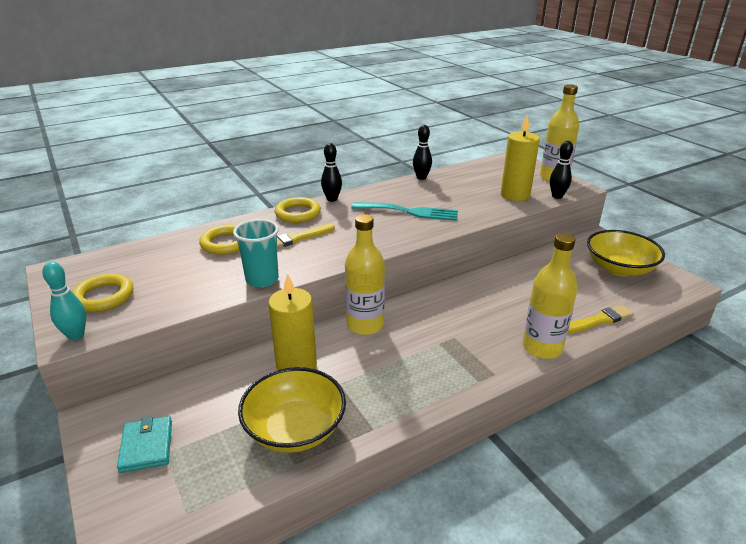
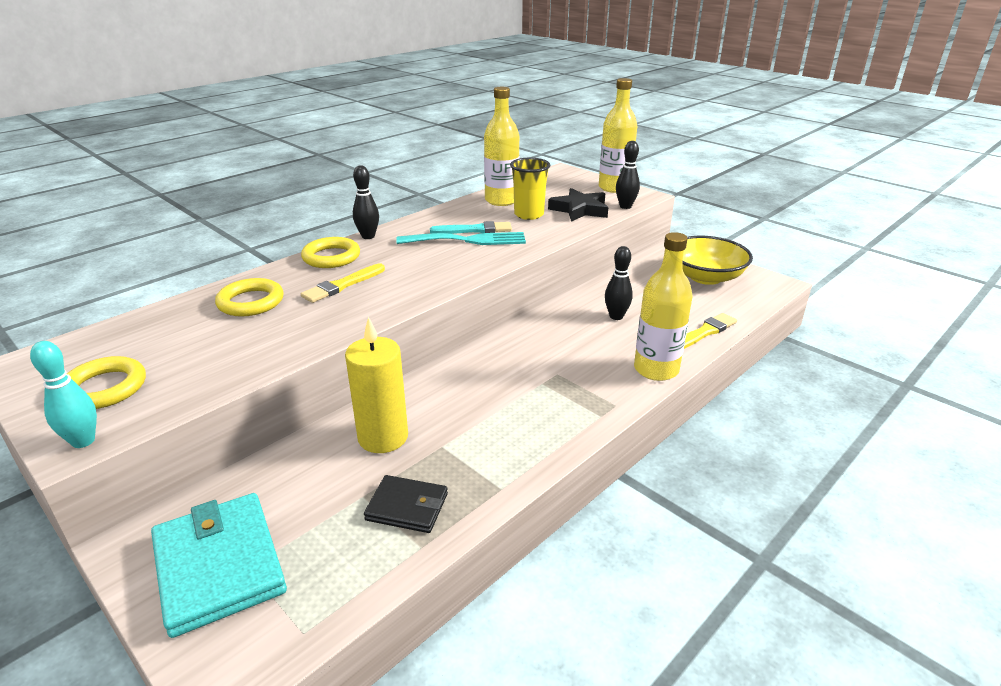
camera: 15 degrees left, 0 degrees up
(146, 446) = (219, 566): turquoise wallet -> turquoise wallet, size x1.74
(262, 279) = (316, 337): turquoise cup -> none
(295, 428) = (407, 507): yellow bowl -> black wallet
(365, 325) = (449, 376): yellow bottle -> yellow bottle (501, 200)
(418, 203) = (474, 230): none -> turquoise brush
(421, 177) = (466, 202): black bowling pin -> black bowling pin (616, 316)
(469, 195) = (529, 214): none -> yellow cup
(515, 195) = (580, 210): yellow candle -> black star

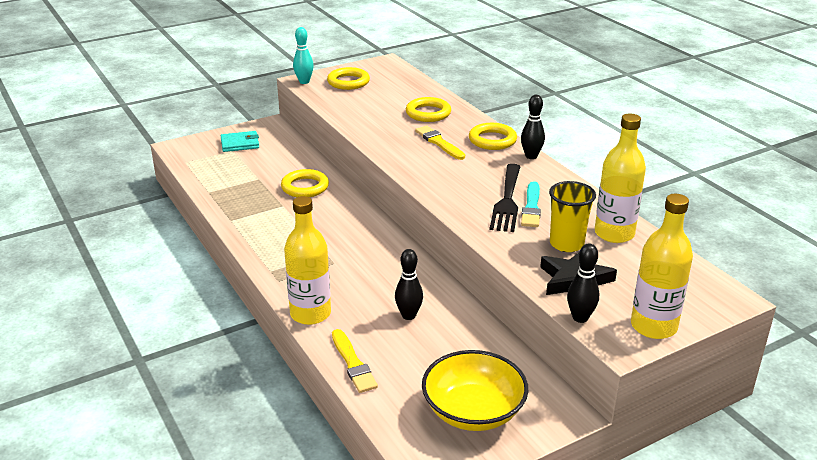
camera: 105 degrees right, 0 degrees up
(219, 566) = (240, 144): turquoise wallet -> turquoise wallet, size x0.57
(383, 437) = (305, 187): yellow candle -> yellow ring
(407, 507) = (240, 190): black wallet -> none
(468, 240) = (507, 201): turquoise fork -> black fork

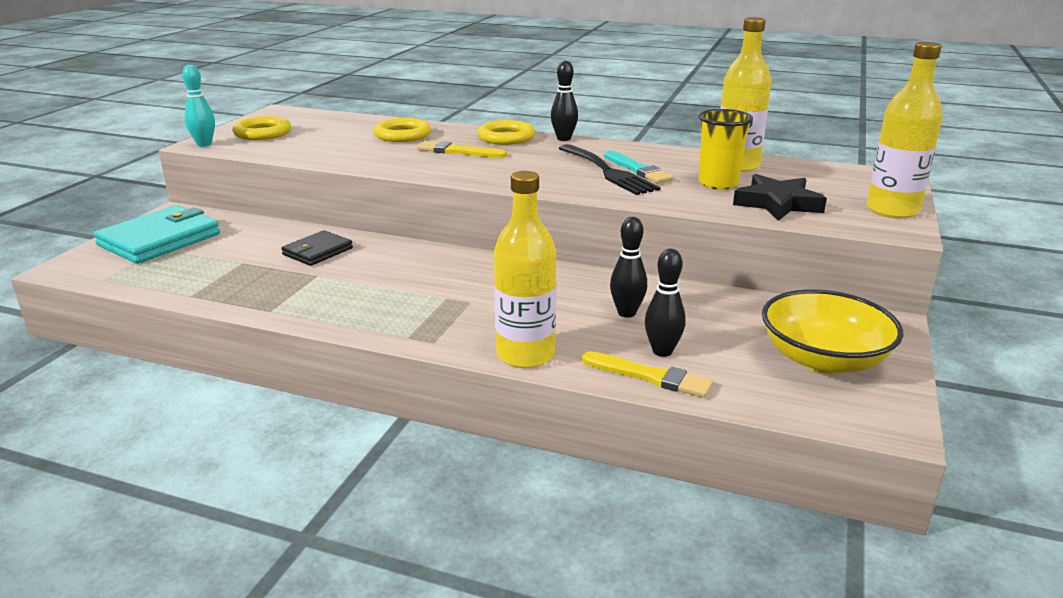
camera: 40 degrees left, 5 degrees down
(240, 144) = (159, 240): turquoise wallet -> turquoise wallet, size x1.74
(305, 187) = (317, 251): yellow ring -> black wallet
(580, 318) = (835, 225): black bowling pin -> black bowling pin (662, 351)

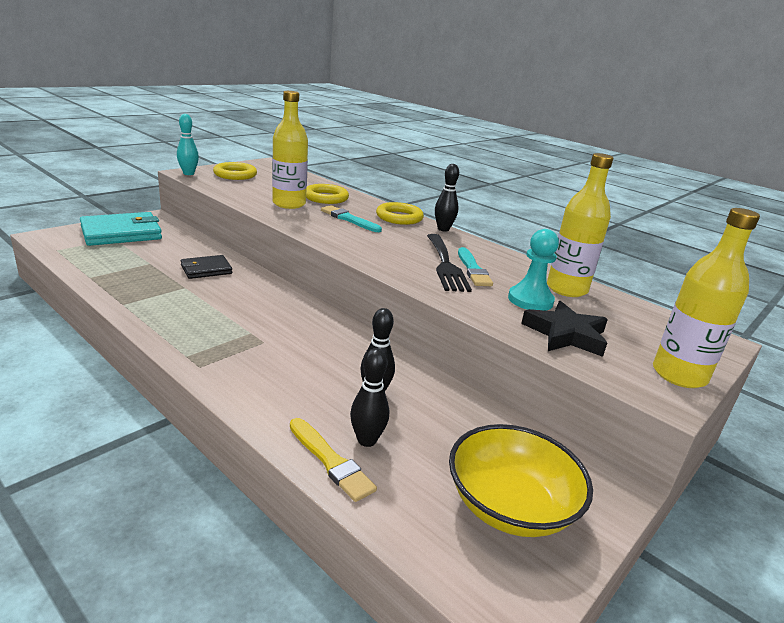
camera: 20 degrees right, 0 degrees up
(458, 151) = (349, 219): yellow brush -> turquoise brush
(525, 355) = (253, 402): yellow bottle -> yellow bottle (289, 204)
(718, 183) = (530, 300): yellow cup -> turquoise pawn

